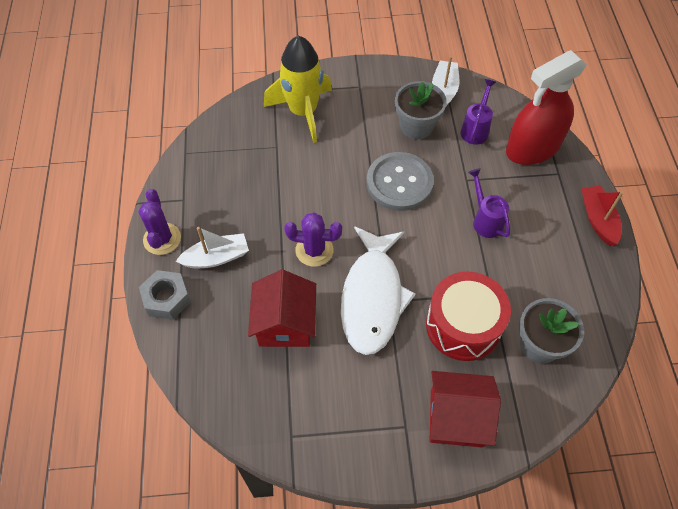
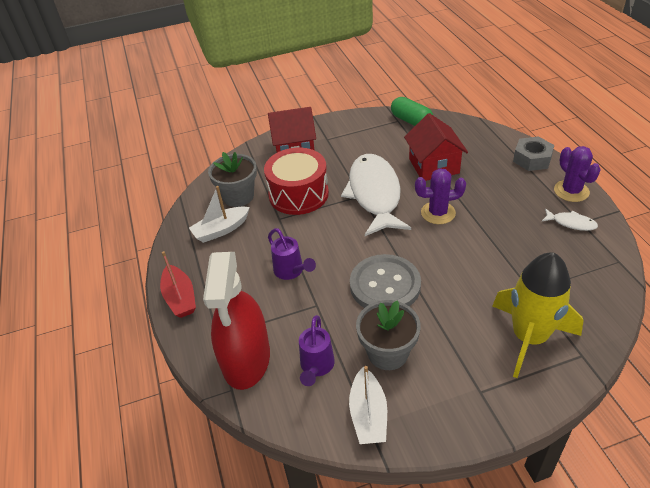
camera: 170 degrees right, 15 degrees down
(193, 201) = (571, 223): none -> white fish
(216, 257) = (515, 190): white boat -> white boat (221, 230)
(272, 427) = (411, 121): none -> green capsule
(532, 148) = (246, 359): red spray bottle -> red spray bottle turned 135 degrees clockwise

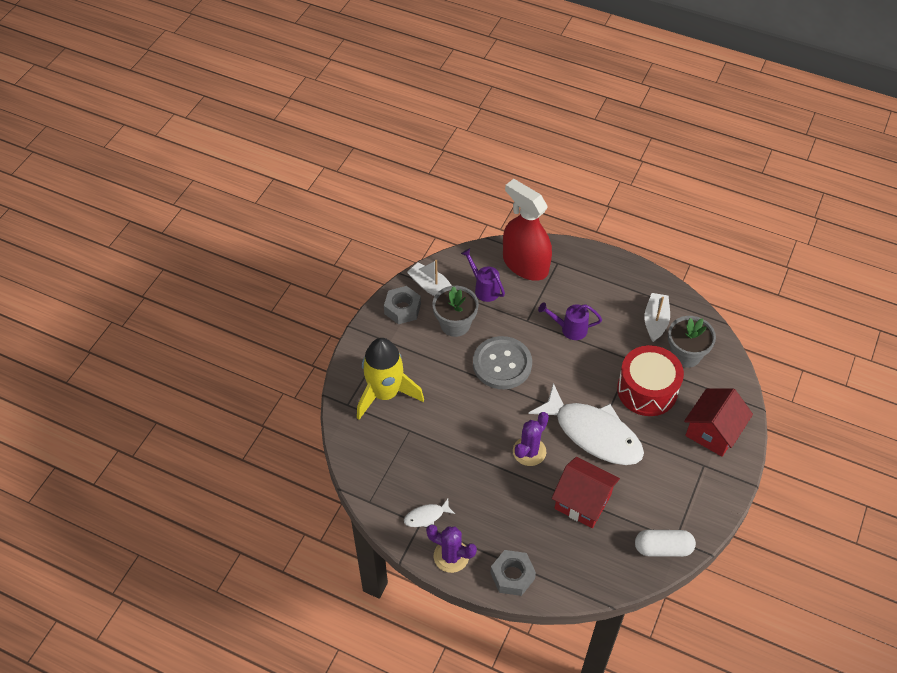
camera: 130 degrees right, 10 degrees up
(180, 298) = (609, 264): red boat -> none
(411, 121) = (663, 548): green capsule -> white capsule
(428, 415) = (402, 309): none -> grey nut

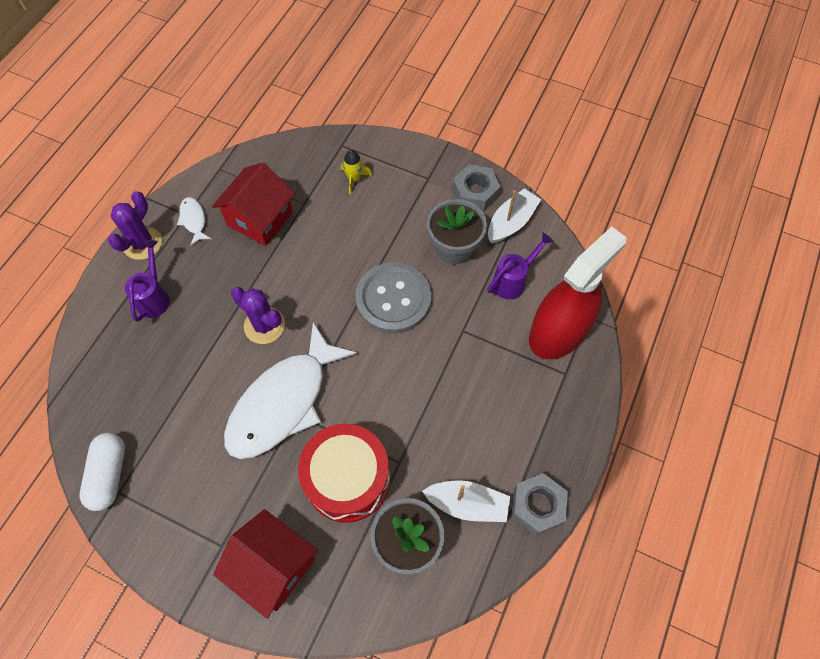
camera: 90 degrees right, 10 degrees up
(385, 393) = (354, 179): yellow rocket -> yellow rocket, size x0.41
(512, 576) = (107, 302): grey nut -> grey nut (537, 506)
(569, 329) = (450, 383): purple watering can -> purple watering can (154, 297)
(583, 501) = (188, 383): red house -> red house (260, 219)

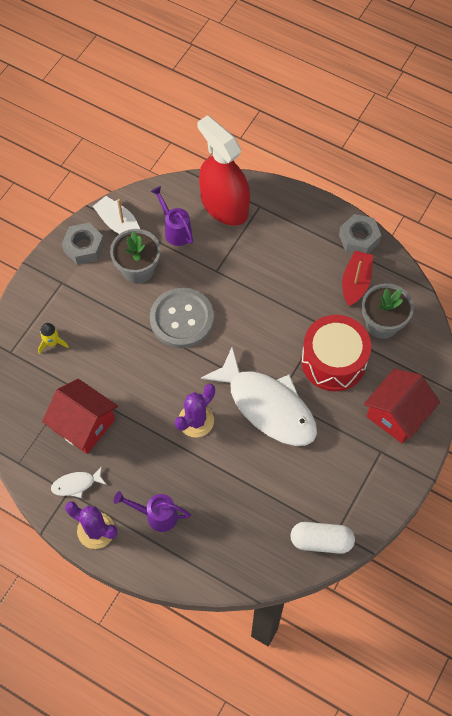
camera: 85 degrees left, 0 degrees up
(467, 504) = (355, 282): white boat -> red boat

